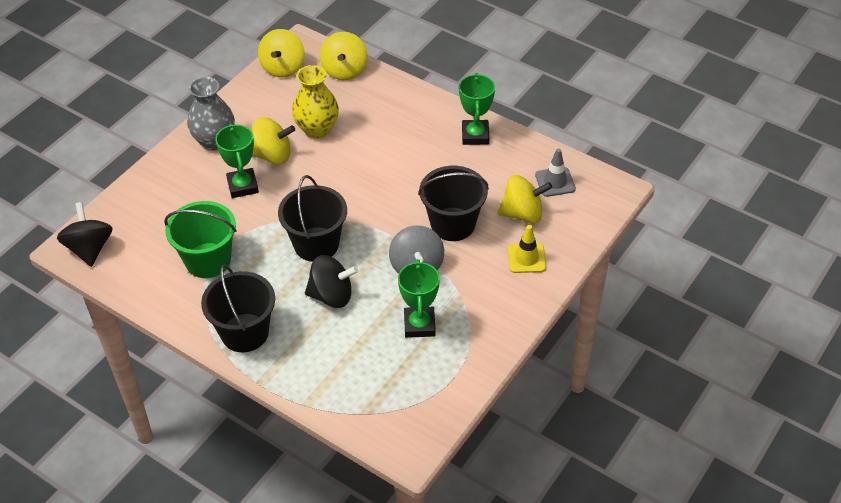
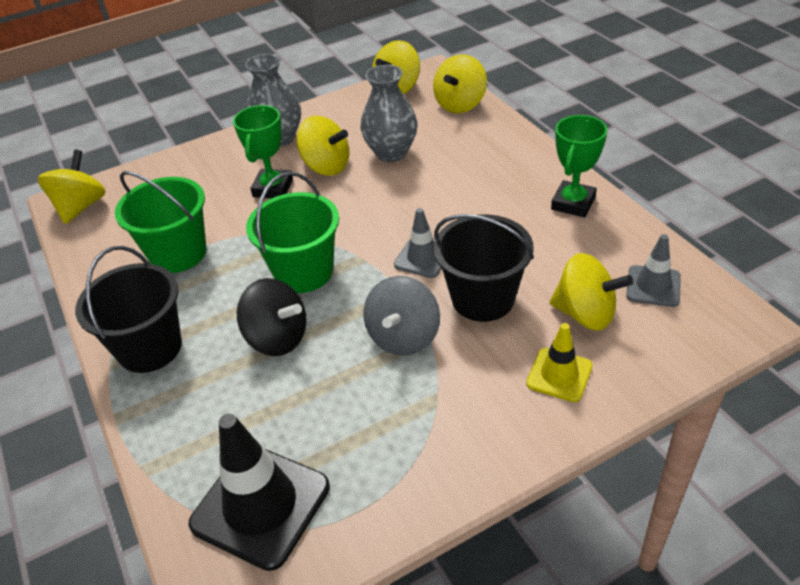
camera: 30 degrees right, 5 degrees down
(89, 248) = (81, 207): black spinning top -> yellow spinning top
(316, 244) = (304, 272): black bucket -> green bucket
(317, 129) = (391, 152): yellow vase -> grey vase
(395, 208) = (422, 258): none -> grey traffic cone
(395, 395) = (260, 505): none -> black traffic cone
(419, 325) = (358, 416): green trophy -> none

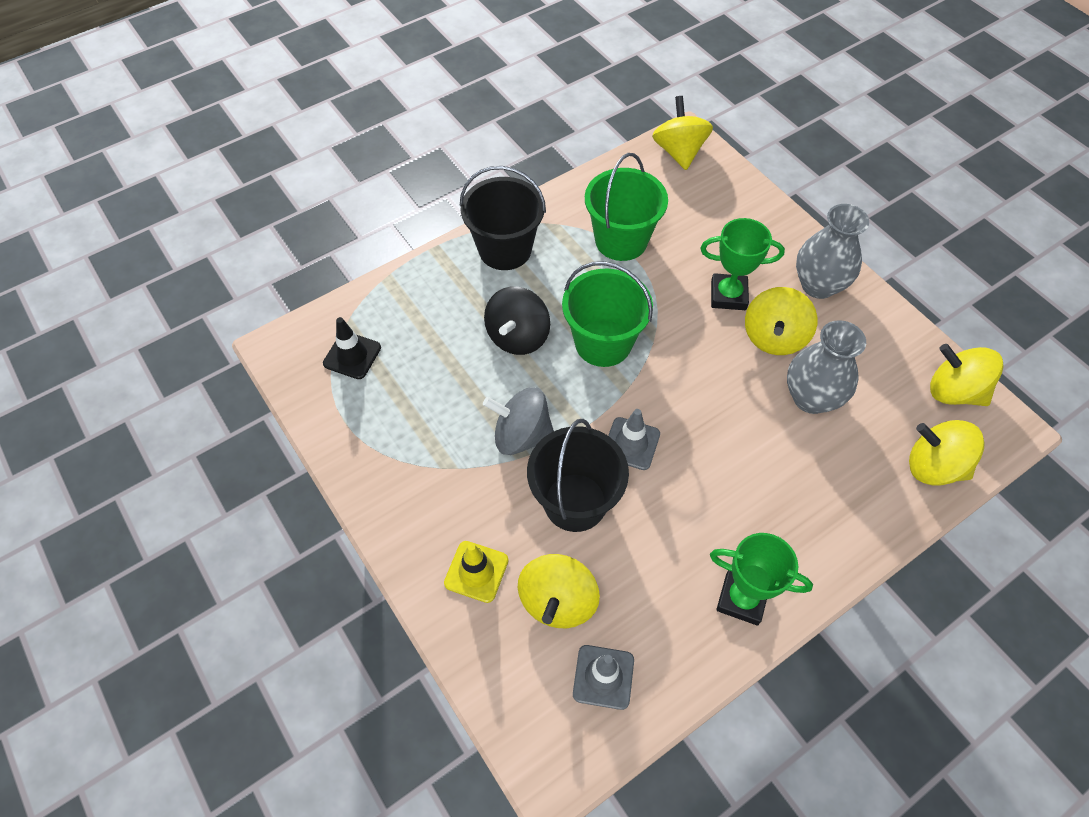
camera: 80 degrees right, 15 degrees up
(81, 207) = (679, 152): yellow spinning top -> yellow spinning top turned 105 degrees counterclockwise
(260, 505) = (352, 355): black traffic cone -> black traffic cone, size x0.56

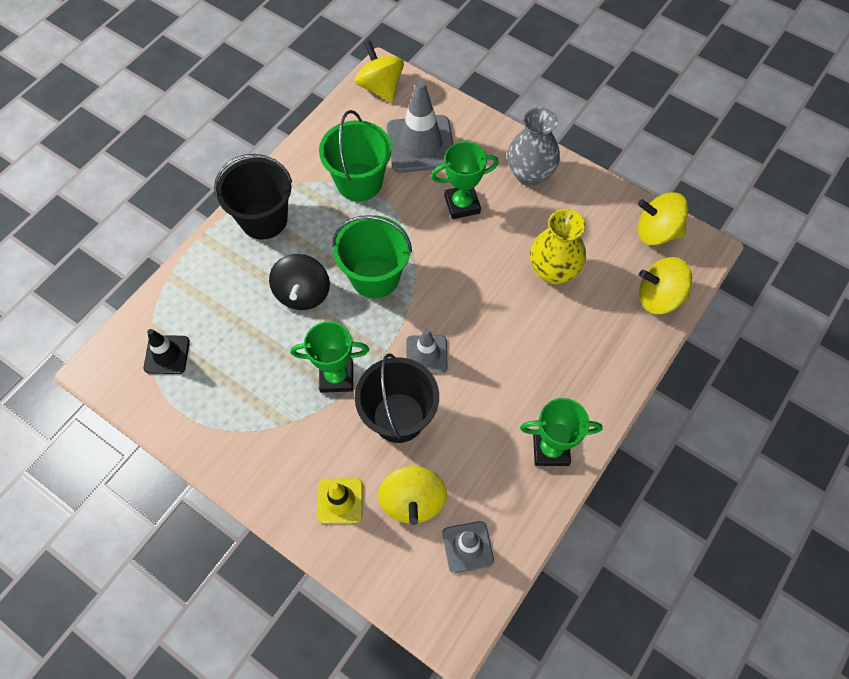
camera: 20 degrees left, 5 degrees up
(522, 435) = (336, 377): grey spinning top -> green trophy
(703, 220) = (420, 144): none -> grey traffic cone
(774, 337) = (509, 229): yellow spinning top -> none
(811, 398) = (553, 271): grey vase -> yellow vase

